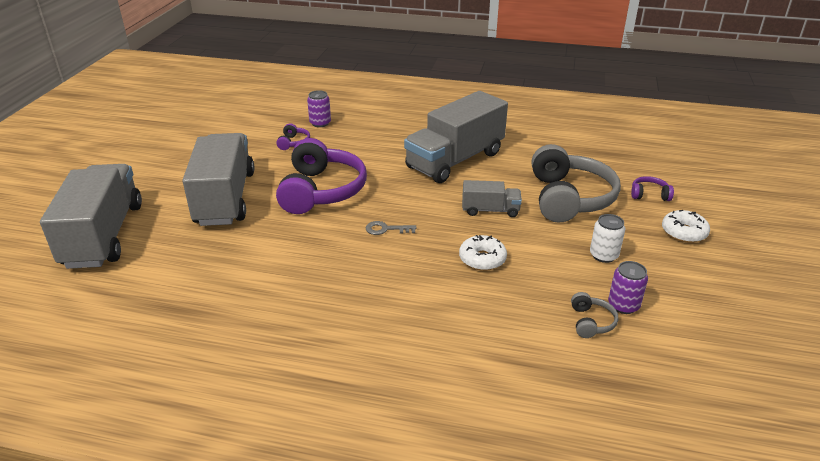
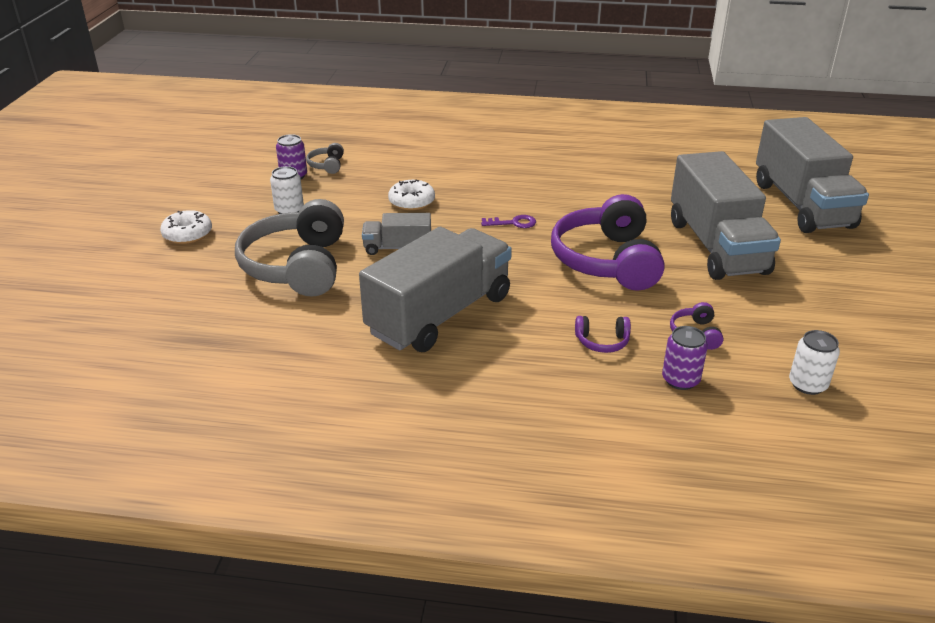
camera: 175 degrees right, 0 degrees up
(252, 118) = (807, 384): none -> white can
(386, 229) = (513, 223): grey key -> purple key
(649, 195) = (191, 275): purple headphones -> purple headphones (602, 341)

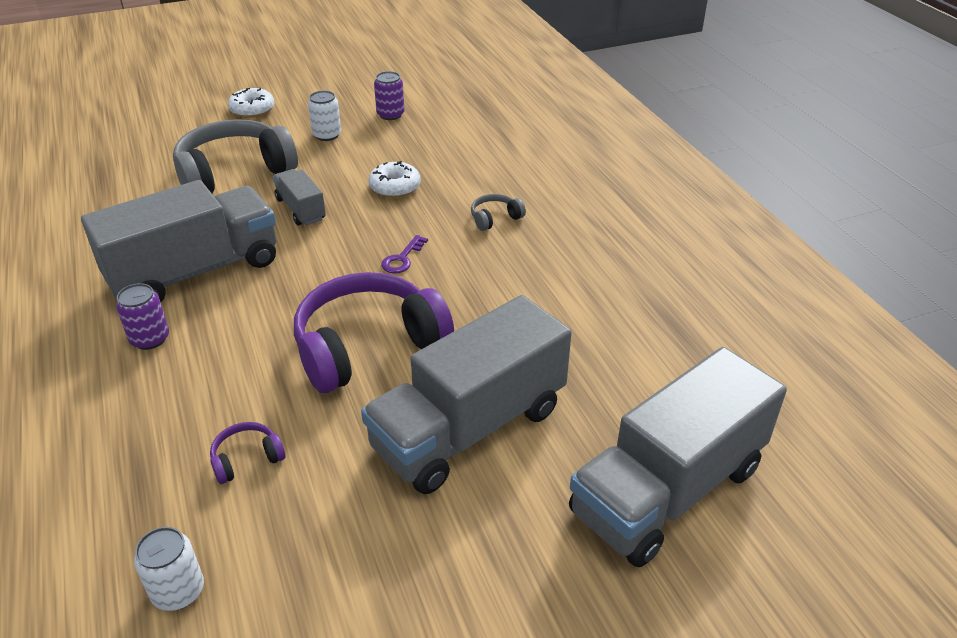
camera: 60 degrees right, 5 degrees up
(327, 165) = (426, 122): grey headphones -> grey headphones (495, 218)
(440, 315) = (195, 271): grey truck -> grey truck turned 45 degrees counterclockwise
(513, 223) = (402, 259): purple key -> purple key turned 60 degrees clockwise
(602, 341) = (196, 389): purple headphones -> none
(680, 380) = (146, 469): purple can -> purple can (150, 339)

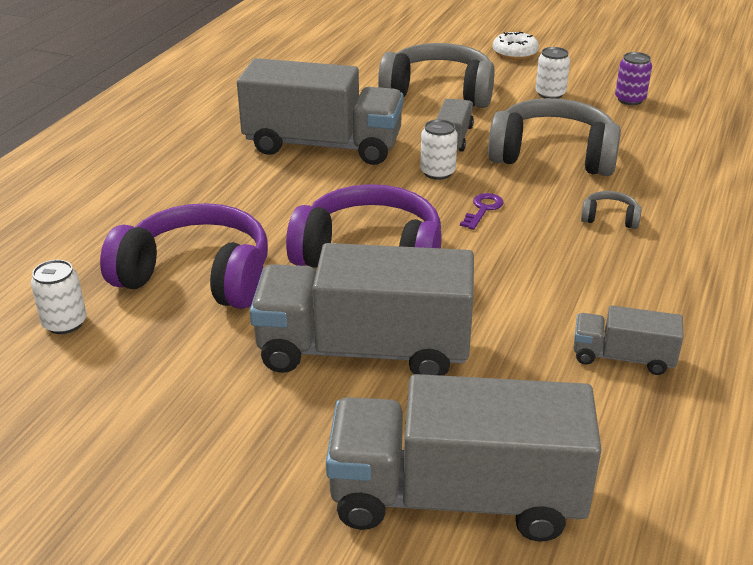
camera: 45 degrees right, 5 degrees down
(150, 339) = (240, 173): purple can -> none
(247, 459) = (197, 276): purple headphones -> purple headphones, size x2.41
(327, 246) = (437, 172): none -> white can
(395, 187) = (553, 155): white donut -> grey headphones
(402, 259) = (483, 209): purple key -> purple key turned 135 degrees clockwise
(629, 318) = (622, 357): none -> grey truck

